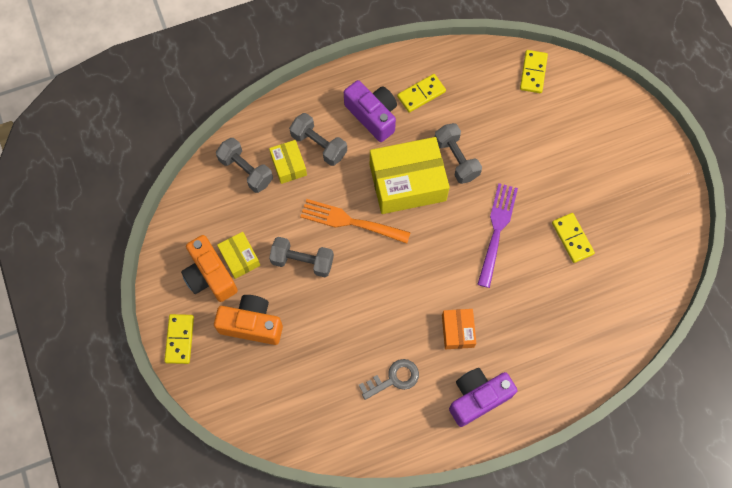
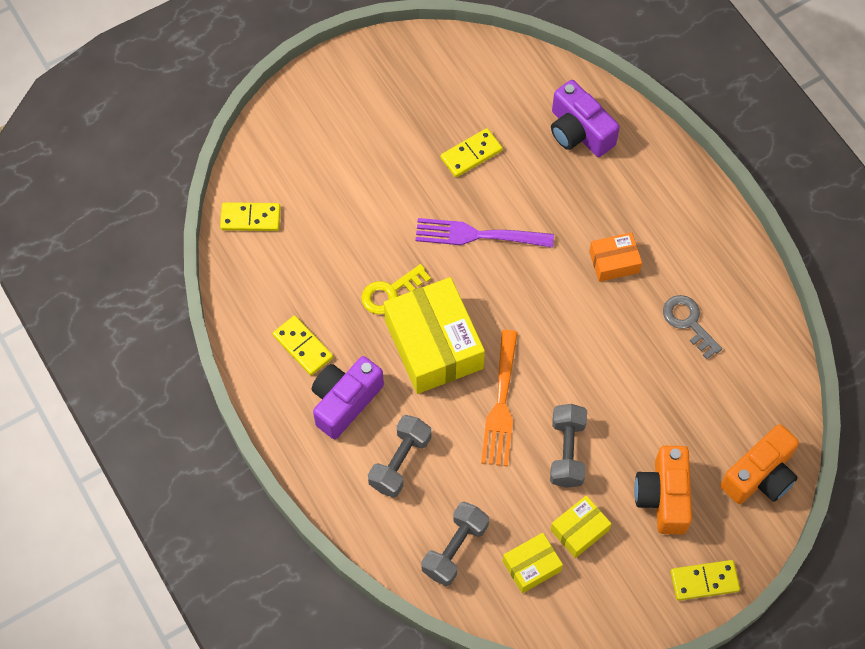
camera: 100 degrees left, 5 degrees down
(210, 276) = (612, 562): orange camera -> orange camera (760, 476)
(288, 165) = (436, 495): yellow box -> yellow box (531, 566)
(456, 159) = (390, 292): grey dumbbell -> yellow key
(477, 398) = (687, 231): purple camera -> purple camera (579, 132)

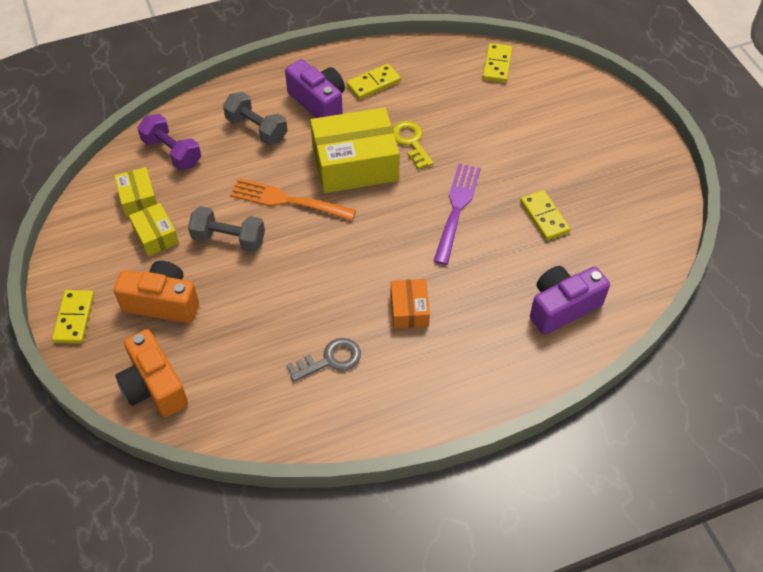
camera: 100 degrees right, 10 degrees down
(455, 549) = (172, 152): grey dumbbell -> purple dumbbell

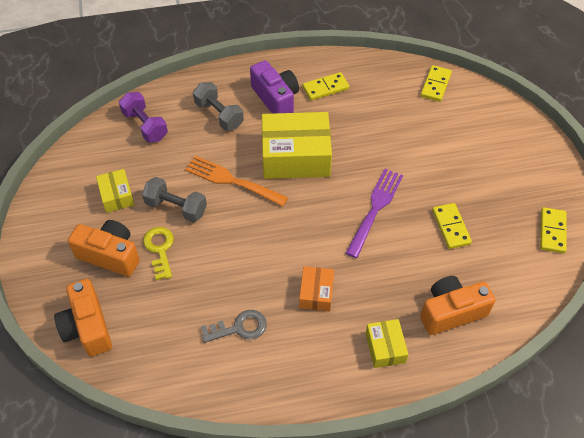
camera: 10 degrees right, 0 degrees up
(74, 318) = (35, 257): yellow domino -> yellow domino (552, 231)
(138, 198) = (109, 161): yellow box -> yellow box (385, 347)
(411, 142) = (347, 143): yellow key -> yellow key (160, 249)
(562, 307) = (451, 312): purple camera -> orange camera

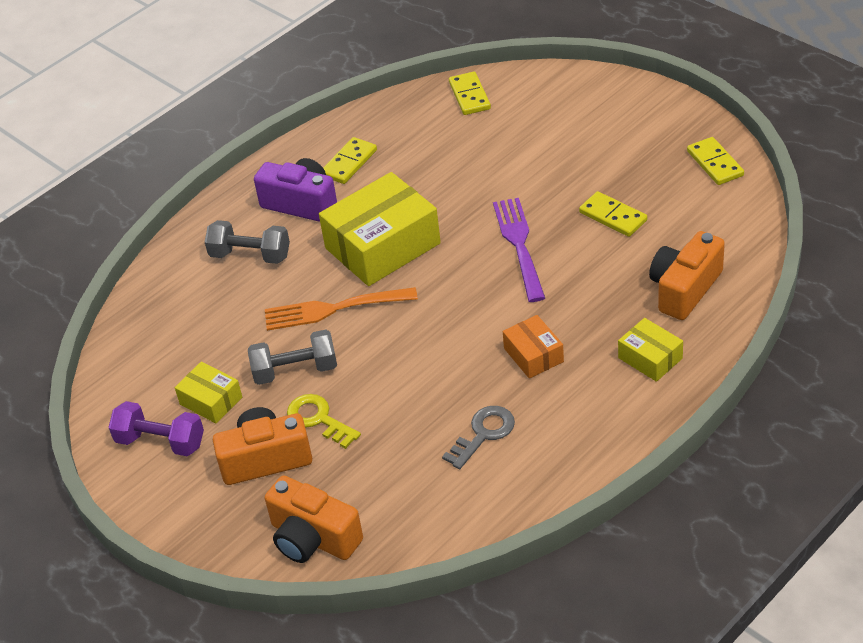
camera: 30 degrees left, 10 degrees down
(145, 126) = (170, 315): purple dumbbell -> purple dumbbell (160, 442)

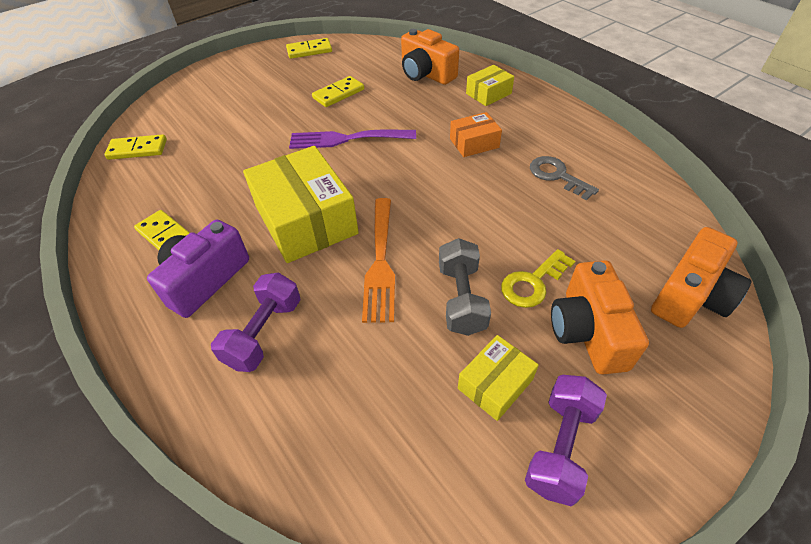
camera: 85 degrees left, 5 degrees up
(250, 255) = (264, 333): grey dumbbell -> purple dumbbell

